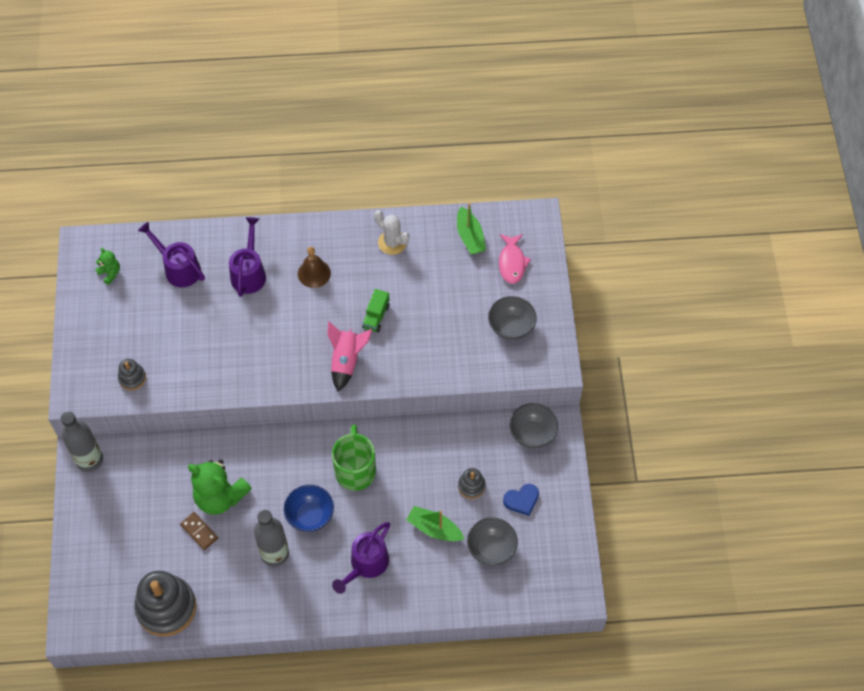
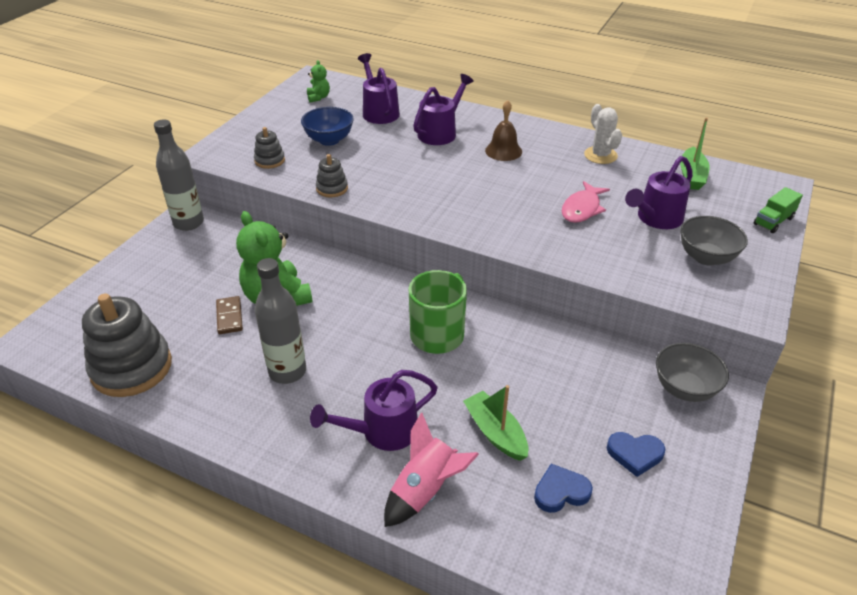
camera: 30 degrees right, 20 degrees down
(310, 516) = (355, 353): blue bowl -> blue bowl (329, 140)
(346, 361) = (489, 219): pink rocket -> pink rocket (425, 490)
(376, 316) = (547, 198): green truck -> green truck (773, 221)
(463, 302) = (655, 219): none -> purple watering can
(471, 486) = (572, 409): grey stacking toy -> grey stacking toy (332, 188)
(491, 548) = (560, 491): grey bowl -> blue heart
(512, 263) = (733, 208): pink fish -> pink fish (582, 209)

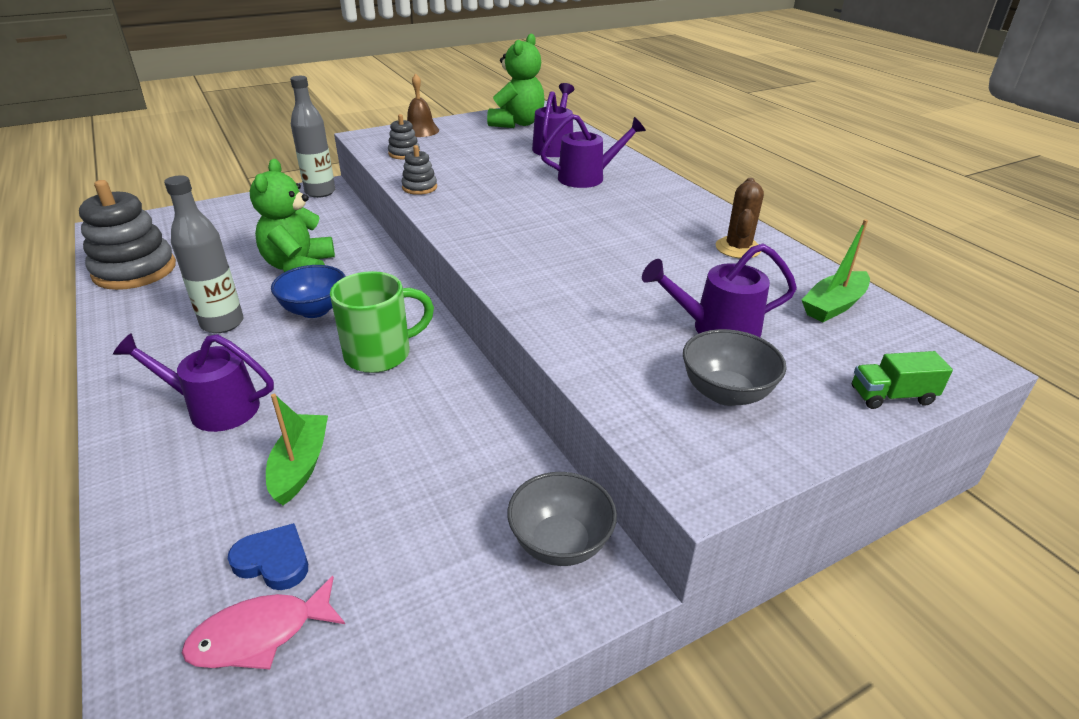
camera: 35 degrees right, 5 degrees down
(229, 317) = (246, 265): brown domino -> none
(318, 97) = (517, 123): green teddy bear -> green teddy bear, size x2.11
(329, 140) = (476, 154): blue bowl -> blue bowl (314, 310)
(425, 490) = (169, 478): pink rocket -> none
(503, 151) = (629, 210): brown bell -> brown bell (420, 130)
(582, 209) = (638, 286): pink fish -> pink fish (260, 634)
(600, 155) = (738, 248): white cactus -> brown cactus
(635, 454) = (401, 575): blue heart -> none

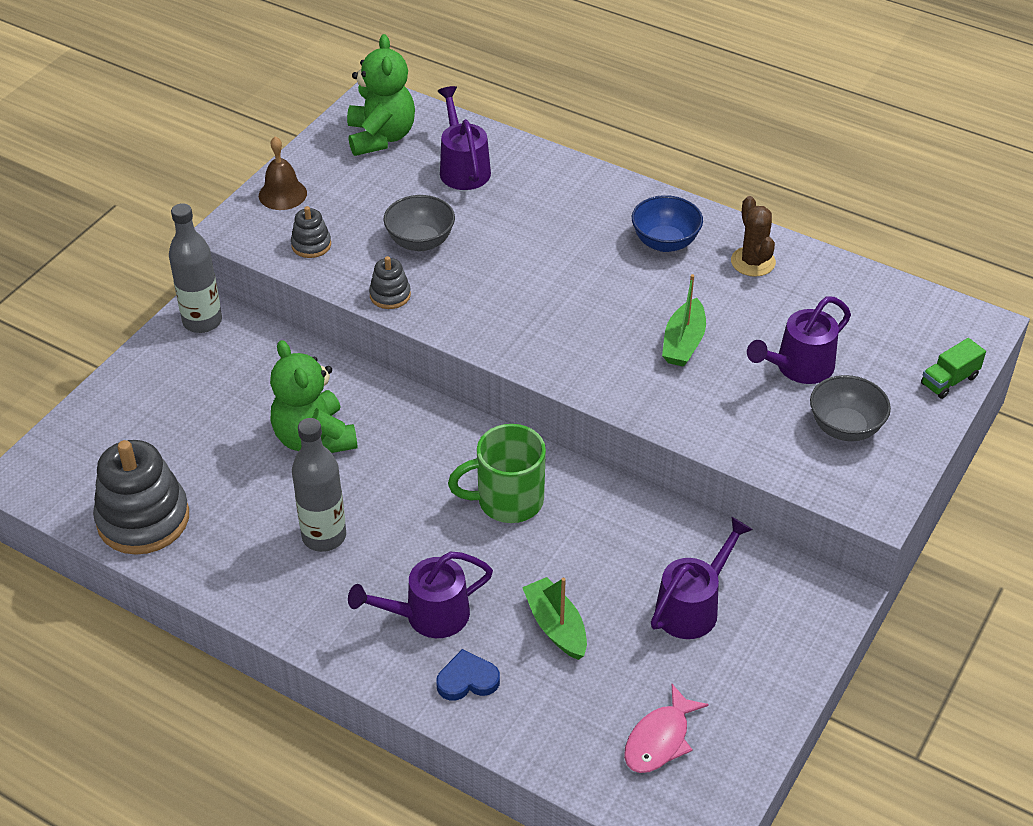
camera: 30 degrees left, 10 degrees up
(273, 561) = (616, 696): blue heart -> blue heart (467, 680)
(314, 310) = (393, 482): blue bowl -> blue bowl (665, 242)
(380, 354) = (507, 501): green mug -> green mug turned 135 degrees counterclockwise
(560, 543) = (788, 590): grey bowl -> grey bowl (420, 242)
(588, 177) = (543, 209): purple watering can -> purple watering can (693, 606)
(833, 305) = (866, 303): green boat -> green boat (683, 342)

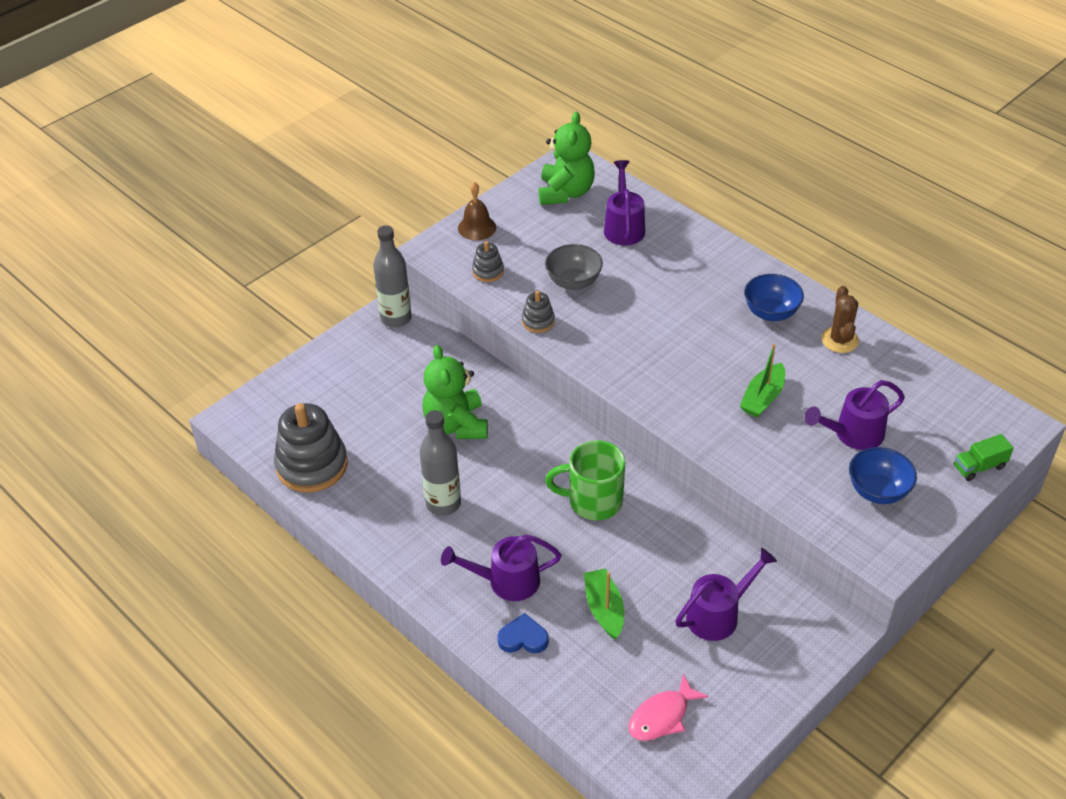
camera: 15 degrees right, 0 degrees up
(845, 427) = (878, 491): grey bowl -> blue bowl

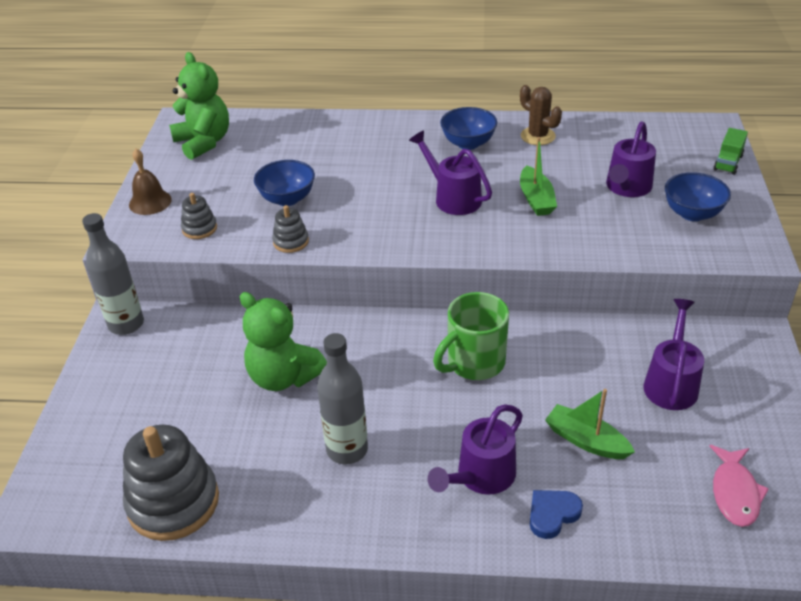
camera: 40 degrees left, 5 degrees down
(573, 282) = (287, 199): grey bowl -> blue bowl
(623, 226) = (282, 143): purple watering can -> purple watering can (452, 197)

